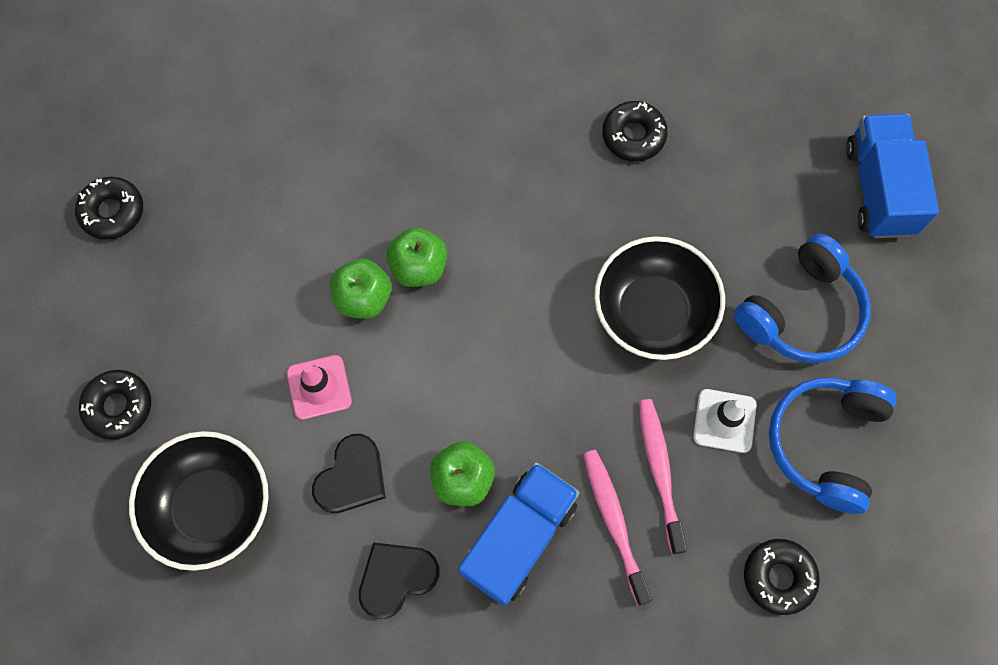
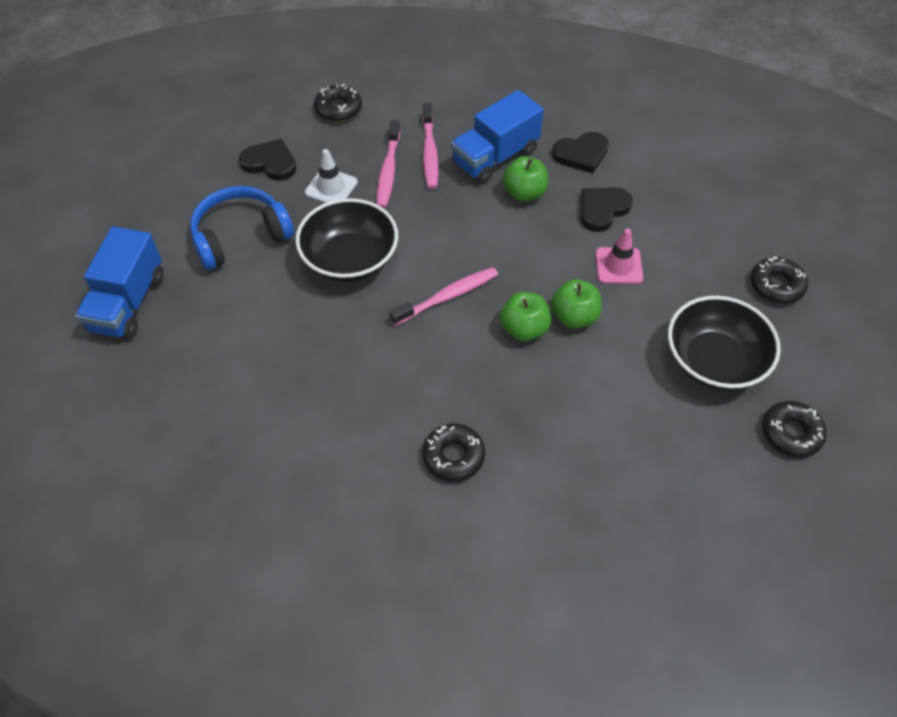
camera: 165 degrees left, 15 degrees down
(211, 506) = (705, 213): black bowl -> black bowl (714, 361)
(518, 289) = (447, 296): none -> pink toothbrush
(633, 136) = (305, 391): black donut -> black donut (453, 456)
(825, 443) = (270, 163): blue headphones -> black heart

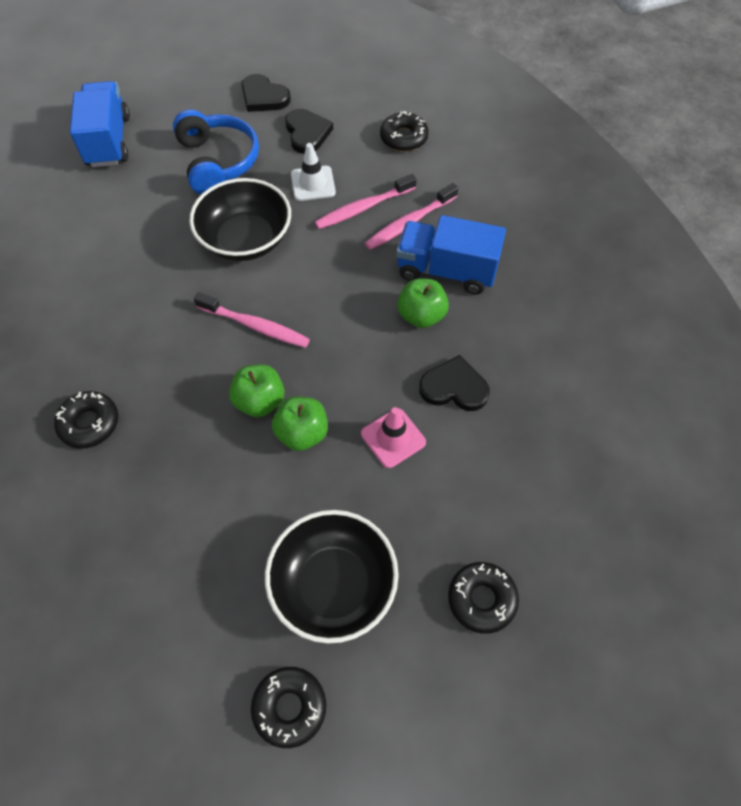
camera: 55 degrees right, 5 degrees up
(128, 303) = (108, 141): blue truck -> blue truck turned 105 degrees clockwise
(240, 236) = (218, 162): blue headphones -> blue headphones turned 45 degrees clockwise
(581, 154) = (511, 333): black heart -> black heart (264, 97)

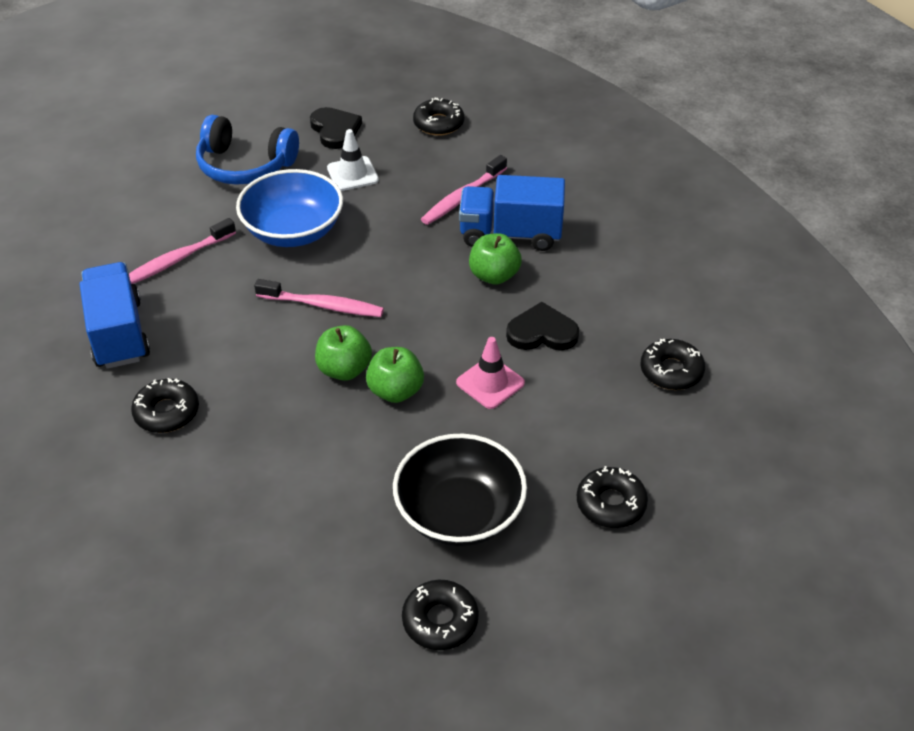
camera: 10 degrees left, 15 degrees down
(108, 141) = (119, 160): blue truck -> blue truck (118, 333)
(218, 162) = (245, 165): blue headphones -> blue headphones turned 135 degrees clockwise
(246, 239) = (293, 231): black bowl -> blue bowl
(264, 97) = (280, 102): black heart -> none
(363, 208) = (411, 190): pink toothbrush -> pink toothbrush (177, 260)
(571, 452) = (671, 371): none -> black donut

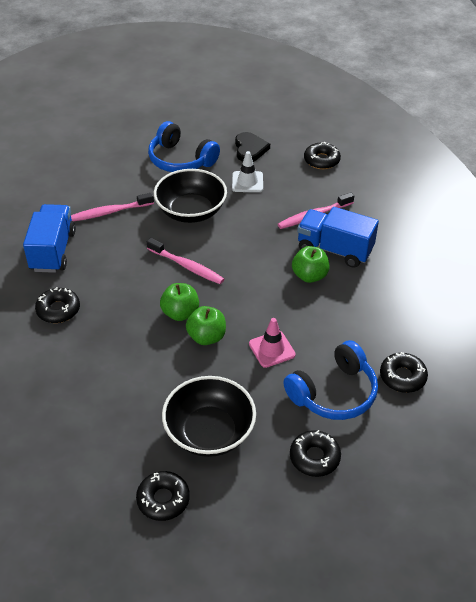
camera: 20 degrees right, 0 degrees up
(293, 231) = (191, 211): blue bowl -> black bowl
(542, 332) = (324, 324): black heart -> none
(596, 415) = (334, 393): none -> blue headphones

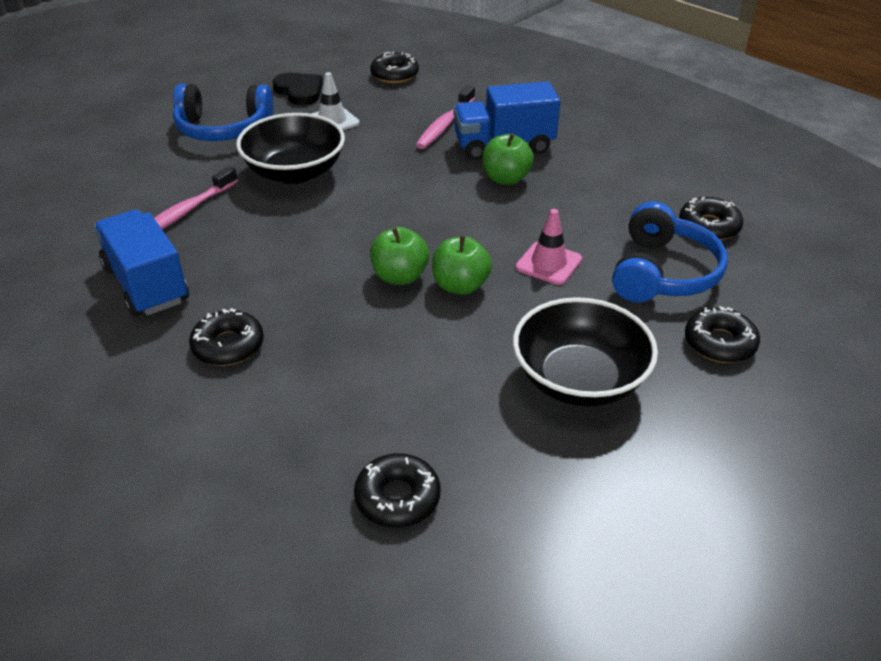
camera: 35 degrees left, 5 degrees down
(163, 499) = (612, 483): black donut -> black donut (397, 498)
(187, 266) = (352, 227): pink toothbrush -> none

